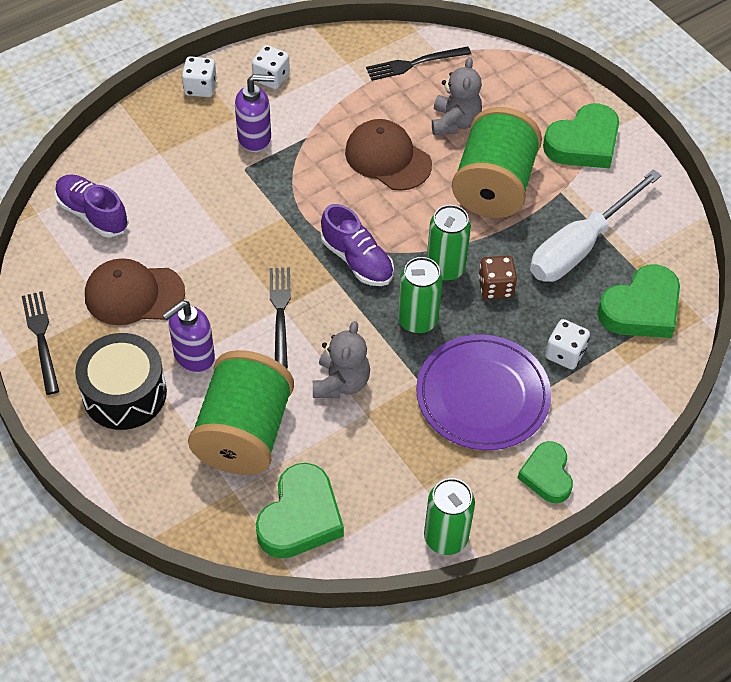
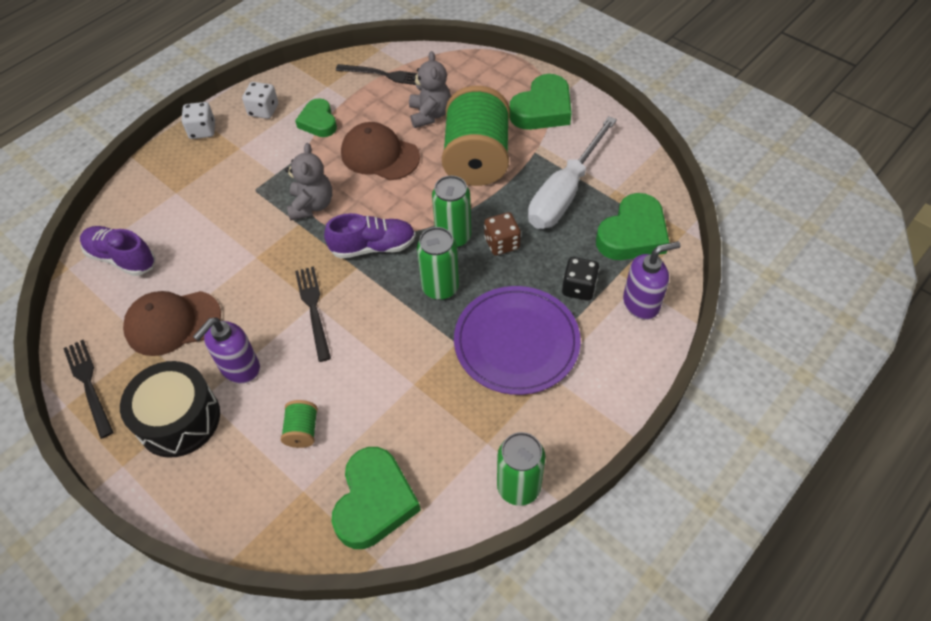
camera: 10 degrees left, 0 degrees up
(244, 433) = (302, 430): green spool -> green spool, size x0.40
(255, 138) = (259, 162): purple soap dispenser -> purple soap dispenser (641, 303)
(341, 383) = (384, 360): grey teddy bear -> grey teddy bear (312, 205)
(357, 260) = (373, 247): purple shoe -> purple shoe turned 45 degrees counterclockwise
(415, 63) = (384, 75): black fork -> black fork turned 135 degrees counterclockwise
(547, 475) = (595, 403): green heart -> green heart (318, 122)
(565, 354) = (579, 288): white dice -> black dice

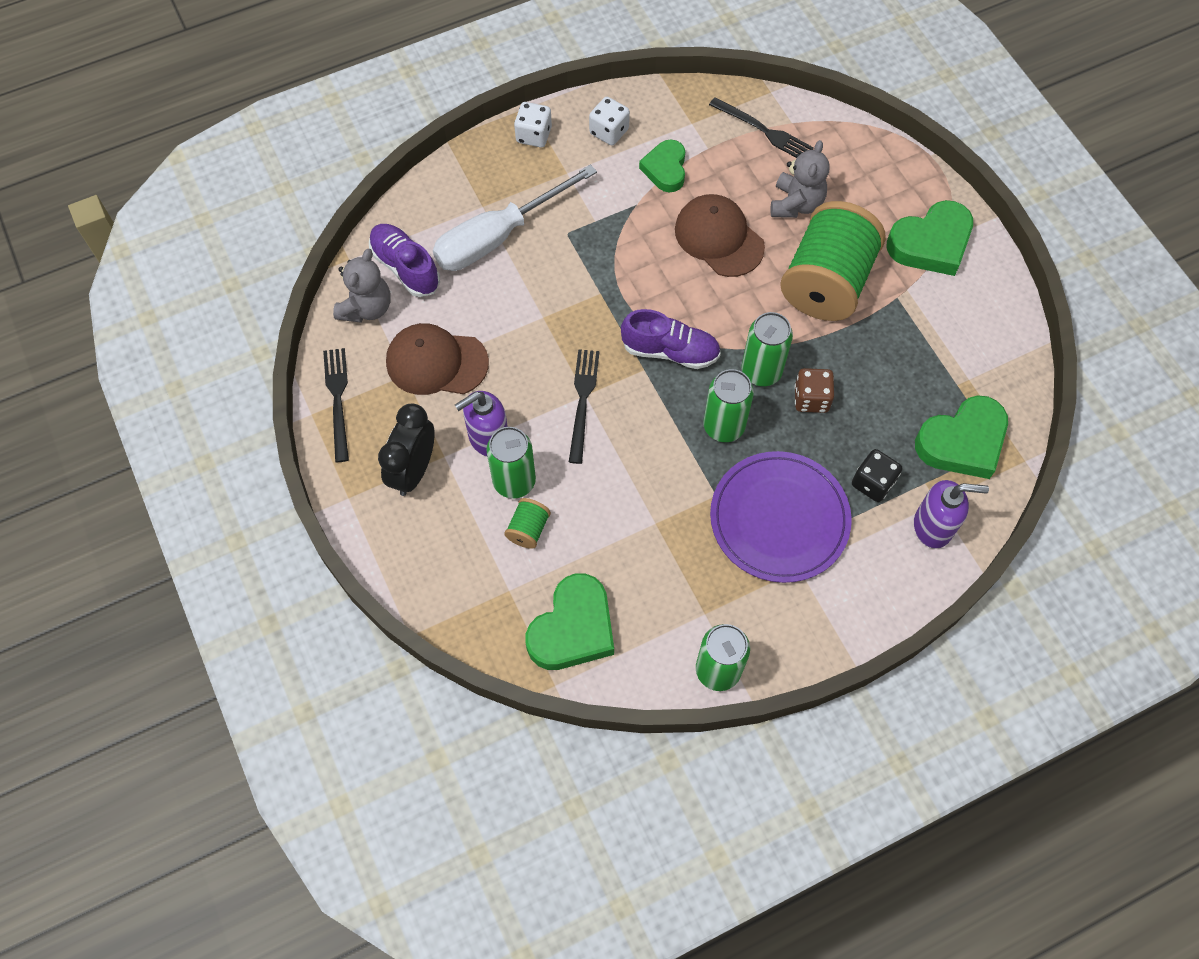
camera: 20 degrees right, 10 degrees up
(179, 419) = (413, 470): black drum -> black clock
(275, 395) = (514, 481): none -> green can
(312, 205) = (622, 275): grey teddy bear -> grey teddy bear (366, 308)
(564, 193) = (908, 362): white screwdriver -> white screwdriver (498, 236)

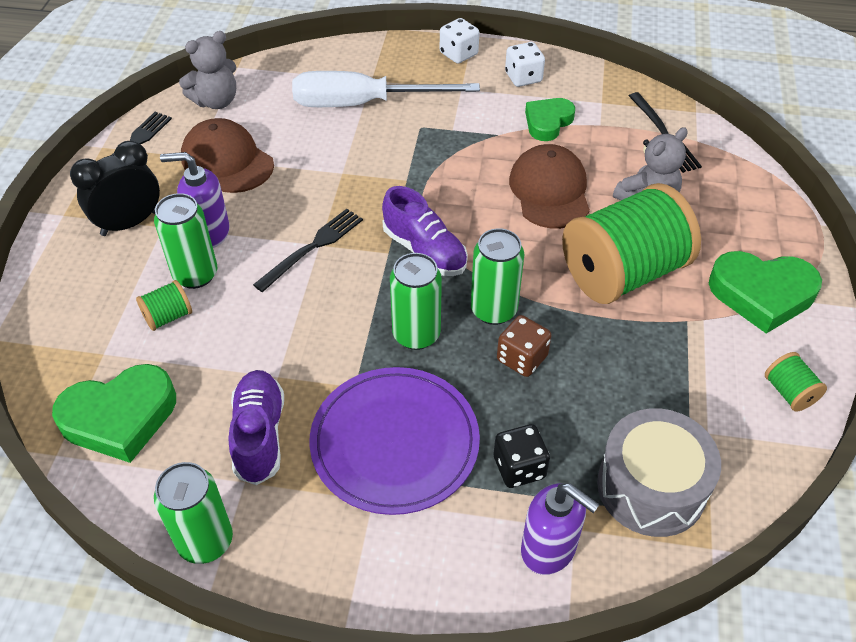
camera: 35 degrees right, 15 degrees down
(405, 267) = (272, 90): purple shoe -> purple shoe (259, 435)
(962, 442) = (651, 487): green heart -> grey drum
(998, 315) = (789, 392): none -> green spool

